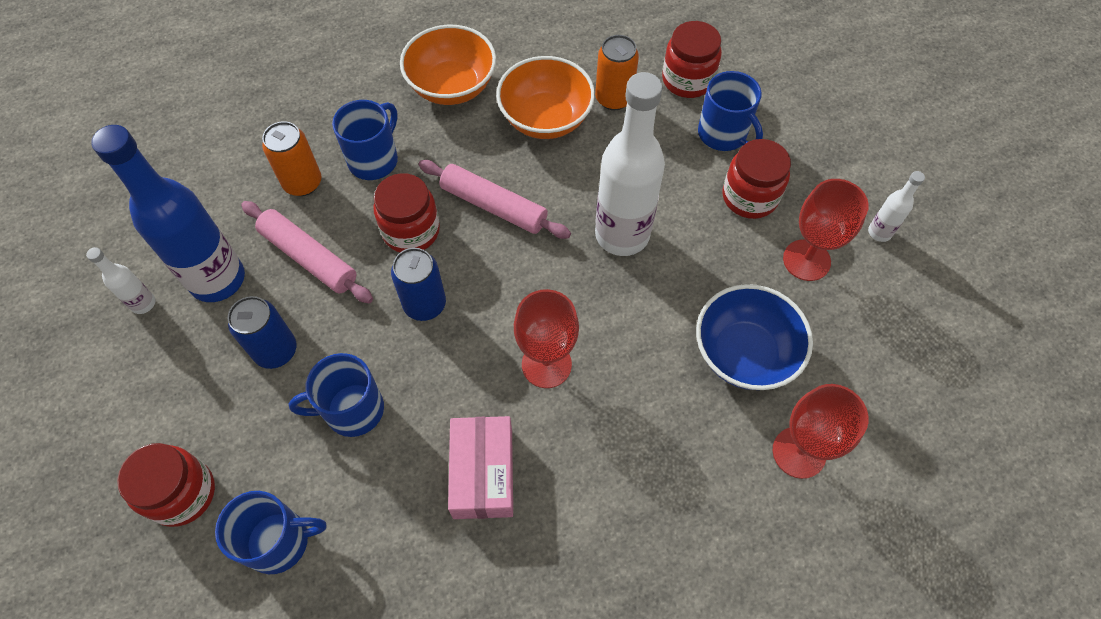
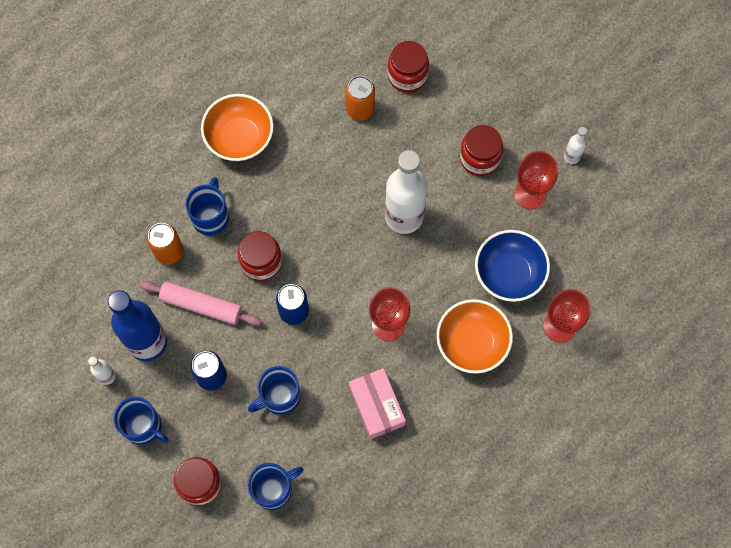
camera: 20 degrees left, 10 degrees up
(494, 206) = (309, 224): pink rolling pin -> none
(545, 119) = (318, 142): orange bowl -> orange bowl (472, 343)
(723, 134) = (446, 113): blue mug -> blue mug (143, 426)

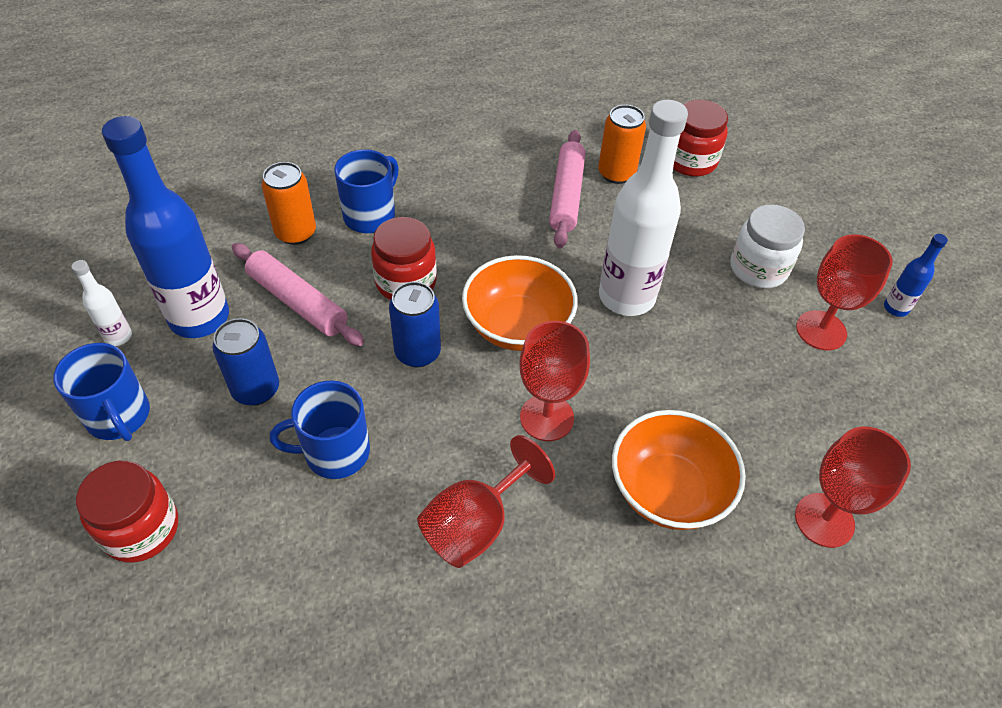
camera: 20 degrees right, 20 degrees down
(239, 138) = (452, 154): orange bowl -> orange bowl (517, 326)
(273, 489) = (245, 585): blue mug -> none
(334, 144) = (566, 195): none -> pink rolling pin
(376, 406) = (476, 524): pink box -> red goblet
(479, 158) = (758, 268): red jar -> white jar
(509, 273) = (759, 417): blue bowl -> none
(571, 156) = (895, 308): white bottle -> blue bottle

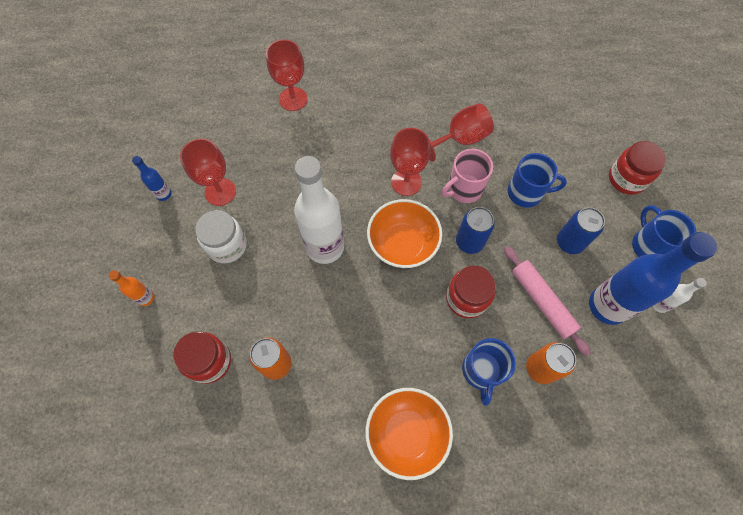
camera: 160 degrees left, 15 degrees up
(370, 215) = (482, 371): blue mug -> blue mug turned 45 degrees counterclockwise
(445, 431) = (464, 189): none -> pink mug
(566, 195) = (325, 350): pink rolling pin -> none
(668, 490) = (359, 130): orange bowl -> orange bowl (406, 434)
(809, 196) = (146, 298): none -> orange bottle

